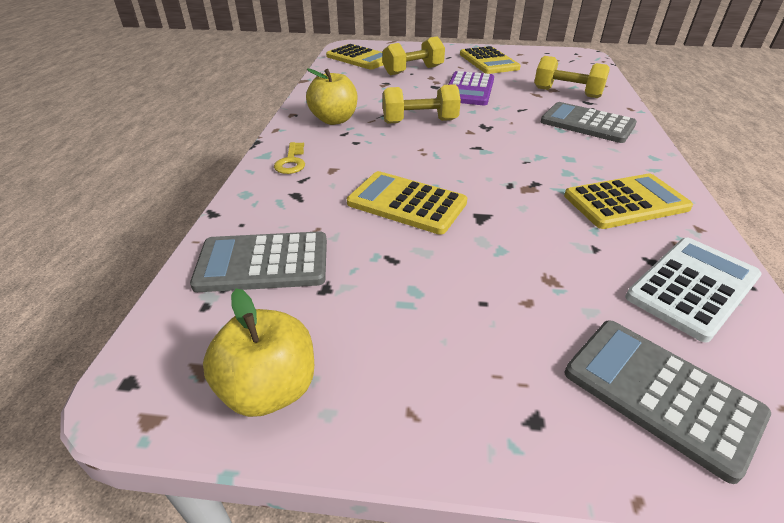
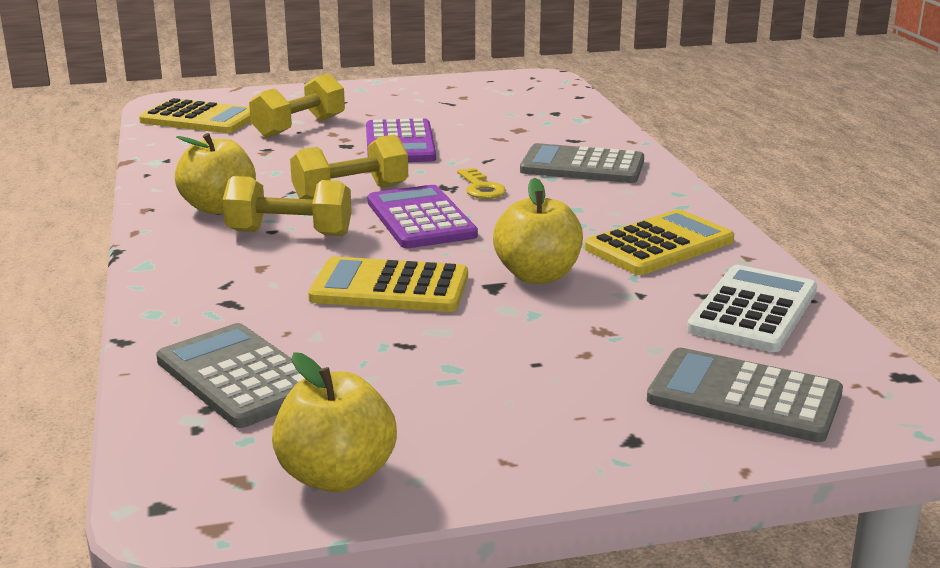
camera: 20 degrees left, 15 degrees down
(263, 263) = (240, 377): grey calculator -> grey calculator turned 75 degrees clockwise
(291, 162) = (192, 267): yellow key -> yellow key (481, 188)
(455, 149) = (421, 219): none -> purple calculator
(488, 61) = (408, 102): yellow calculator -> none
(518, 213) = (537, 275): none -> yellow apple
(567, 93) = (541, 131): yellow dumbbell -> yellow dumbbell (289, 233)

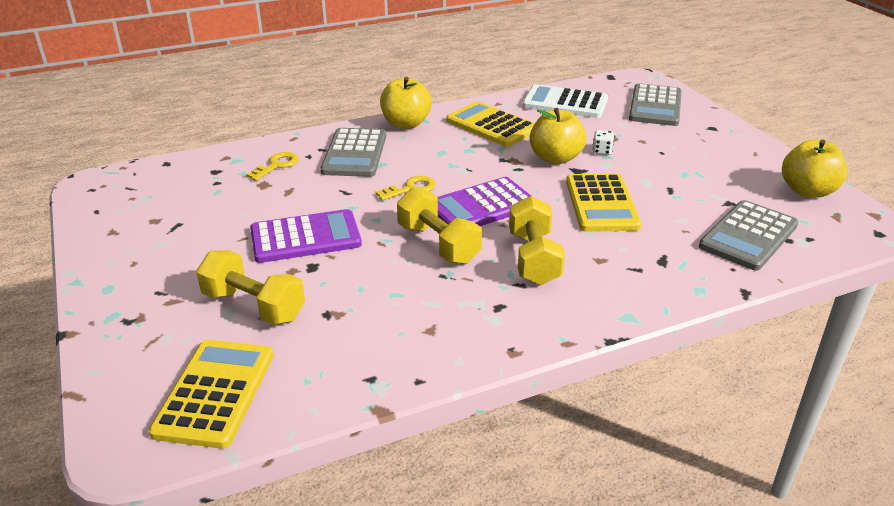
camera: 100 degrees left, 10 degrees up
(219, 208) = (494, 307): yellow apple -> yellow apple (406, 124)
(552, 313) = (602, 151): none -> white dice
(561, 134) = (276, 165): none -> yellow key

